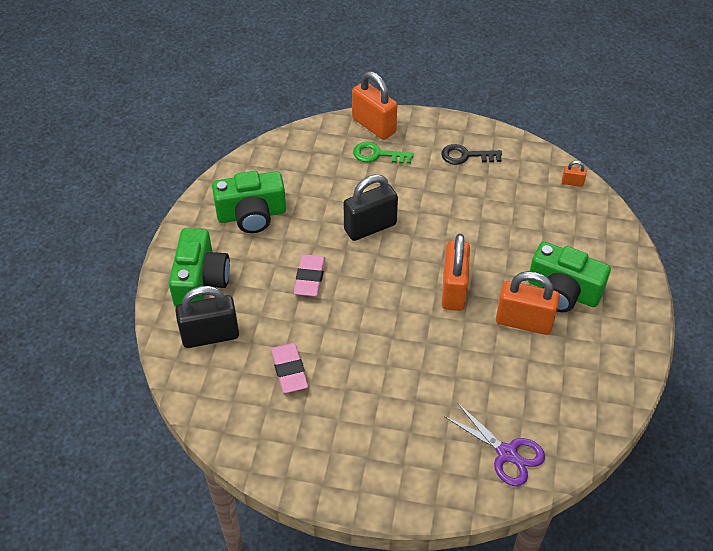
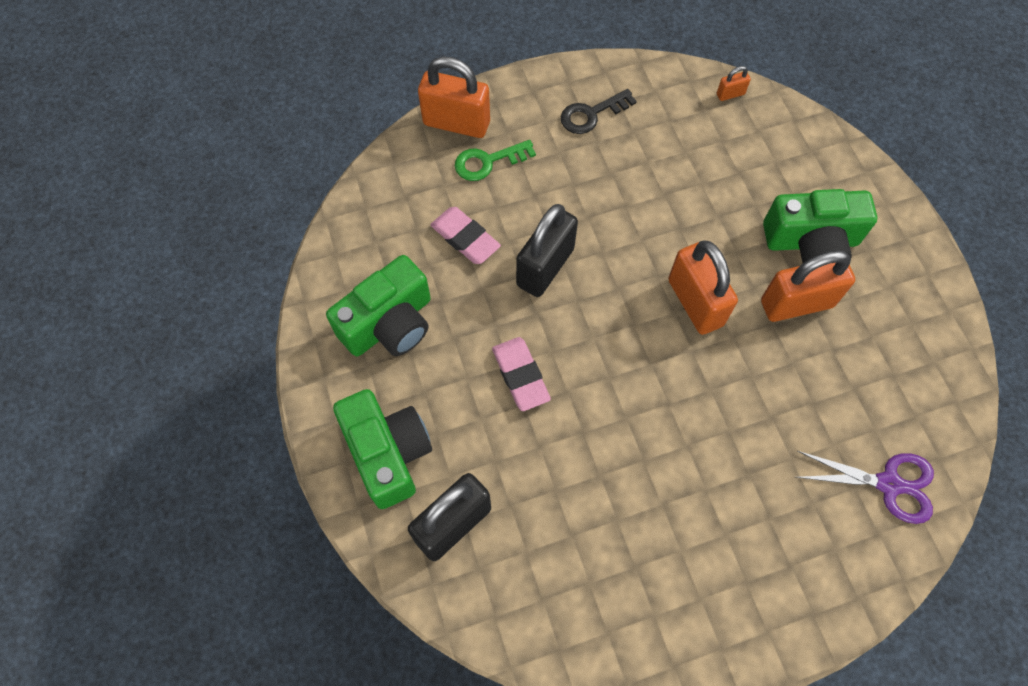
camera: 30 degrees left, 15 degrees up
(289, 370) = (581, 517): pink eraser -> pink eraser (465, 238)

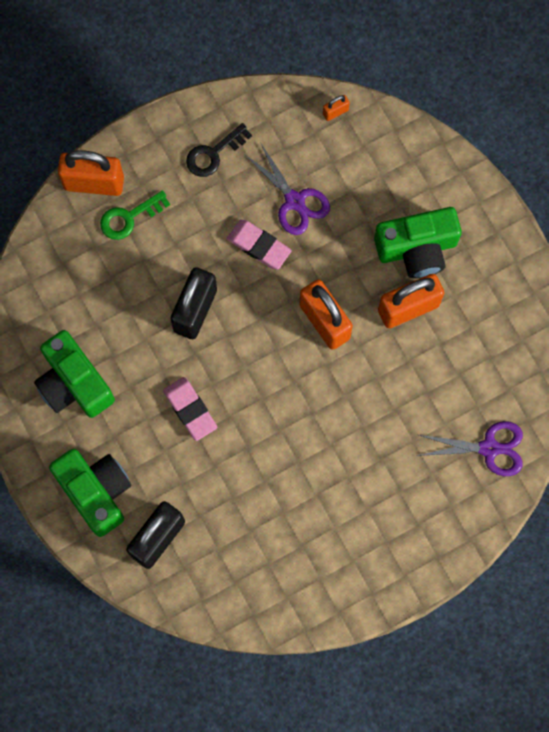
camera: 10 degrees left, 10 degrees up
(389, 324) = (74, 383): green camera -> green camera turned 105 degrees clockwise
(465, 238) = (122, 295): pink eraser -> pink eraser (259, 246)
(675, 172) = (294, 201): none -> purple scissors

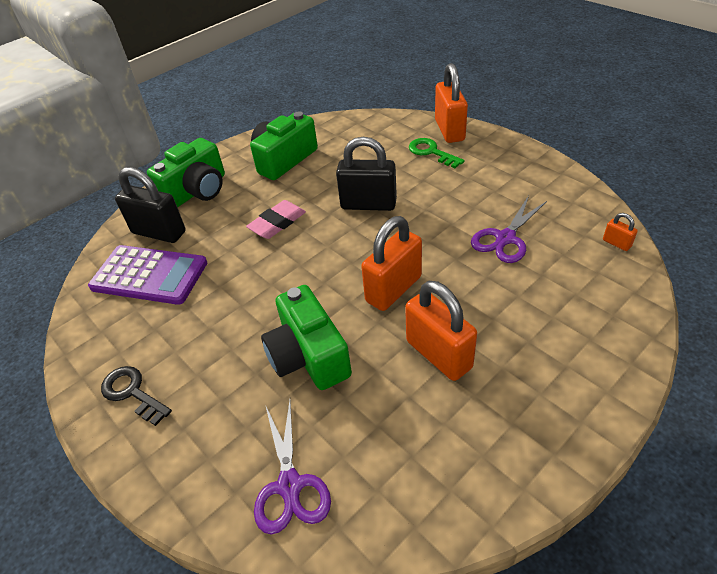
camera: 80 degrees right, 30 degrees down
(213, 154) = (516, 180): black key -> black key (132, 392)
(224, 549) = (149, 275): none -> purple calculator
(259, 246) = (447, 226): pink eraser -> none
(417, 249) = (512, 345): green camera -> green camera (308, 355)

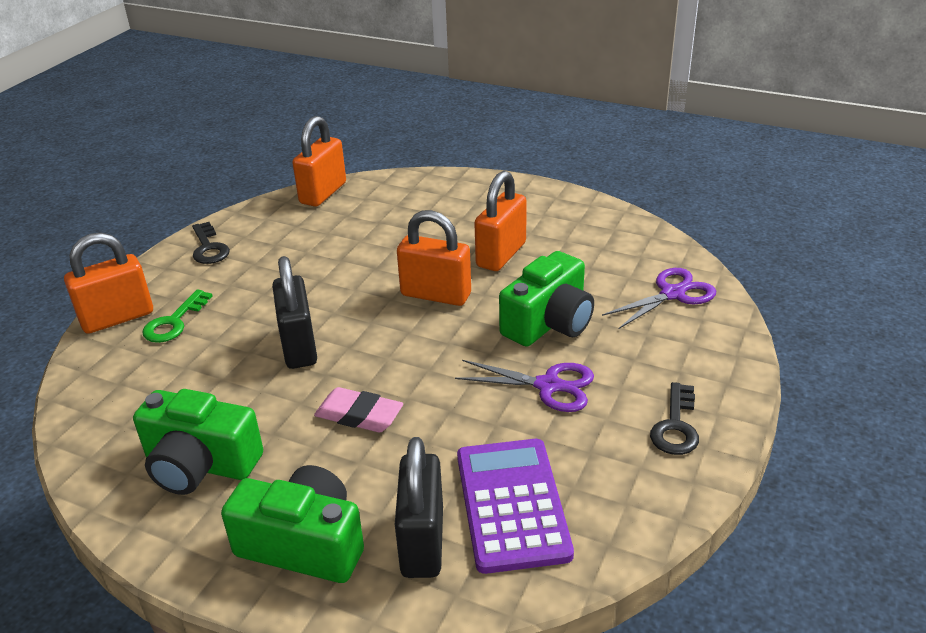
camera: 115 degrees left, 10 degrees down
(505, 238) = (334, 246): purple scissors -> purple scissors (548, 386)
(530, 169) = (209, 248): none -> black key
(616, 243) = (323, 193): orange padlock -> orange padlock, size x2.28

